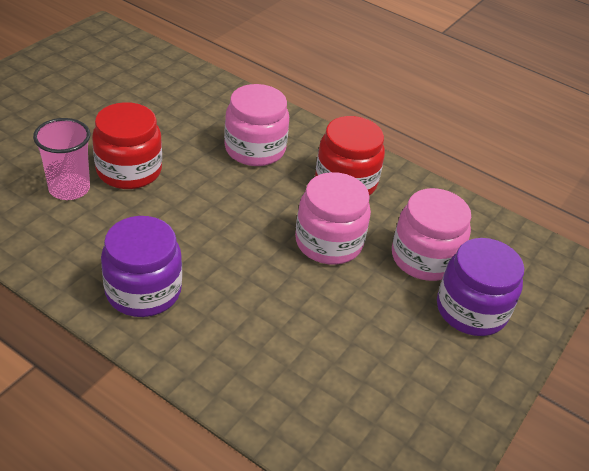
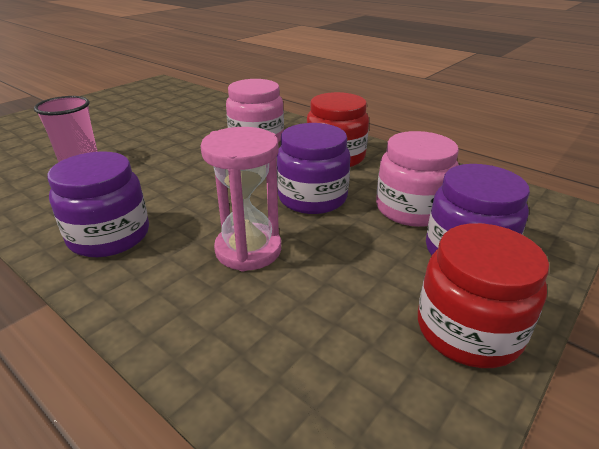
camera: 10 degrees right, 10 degrees down
(129, 170) = (139, 152): red jar -> red jar (468, 330)
(279, 307) = (248, 250): none -> pink hourglass
(328, 242) = (312, 198): pink jar -> purple jar

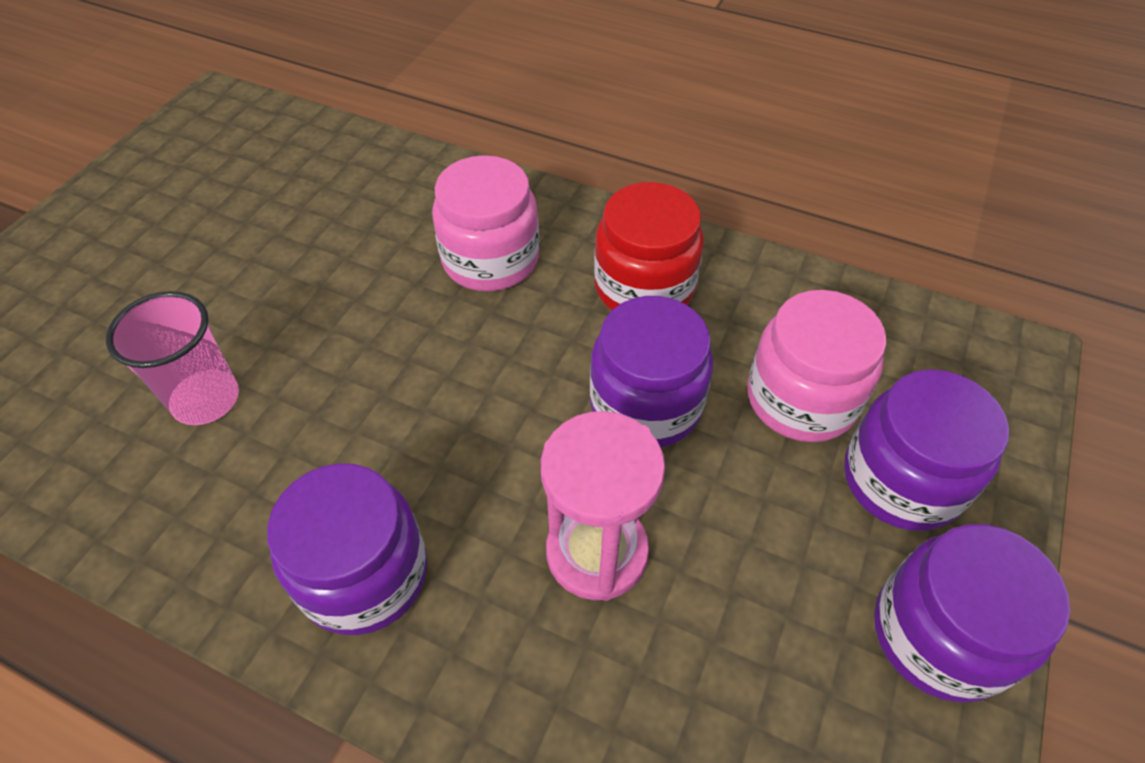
camera: 15 degrees left, 20 degrees up
(468, 330) = (939, 634): red jar -> purple jar

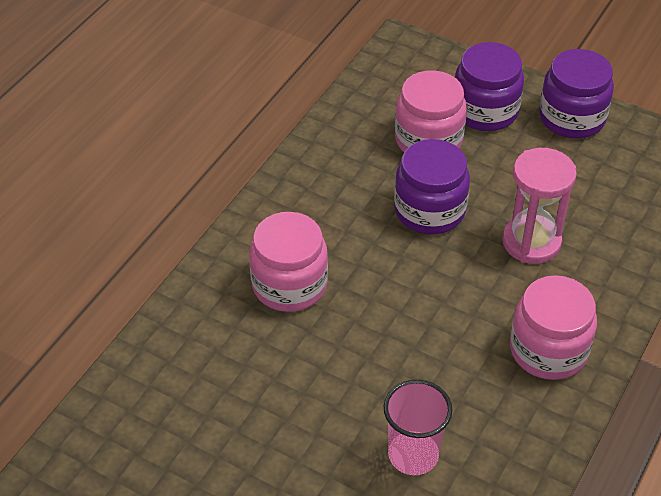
camera: 85 degrees left, 5 degrees down
(364, 574) = (548, 350): purple jar -> pink jar
(644, 287) = (329, 201): red jar -> none

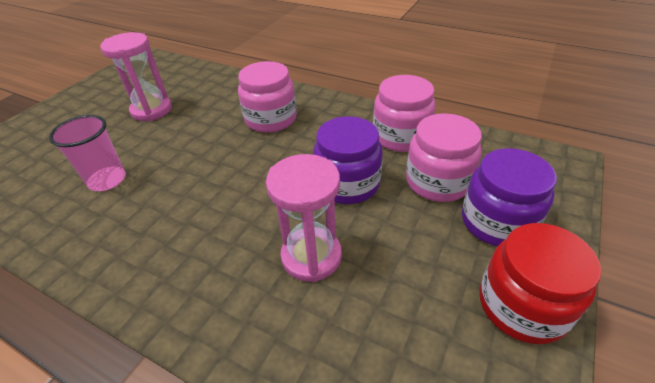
camera: 90 degrees right, 5 degrees down
(238, 444) = (151, 110): none -> pink hourglass
(548, 350) = (174, 265): pink jar -> pink jar (401, 136)
(572, 118) = (522, 305): purple jar -> red jar

